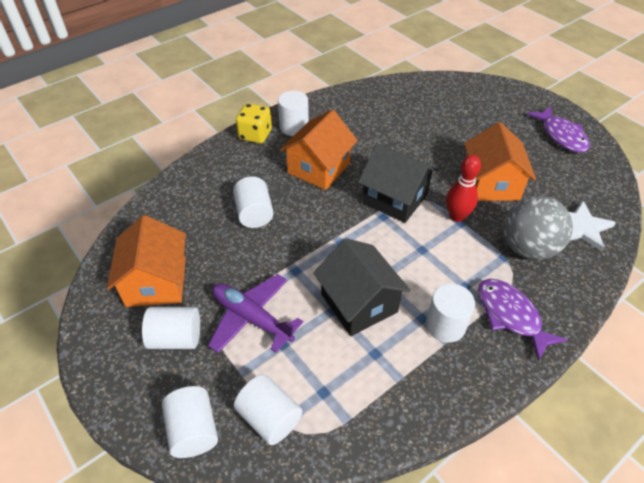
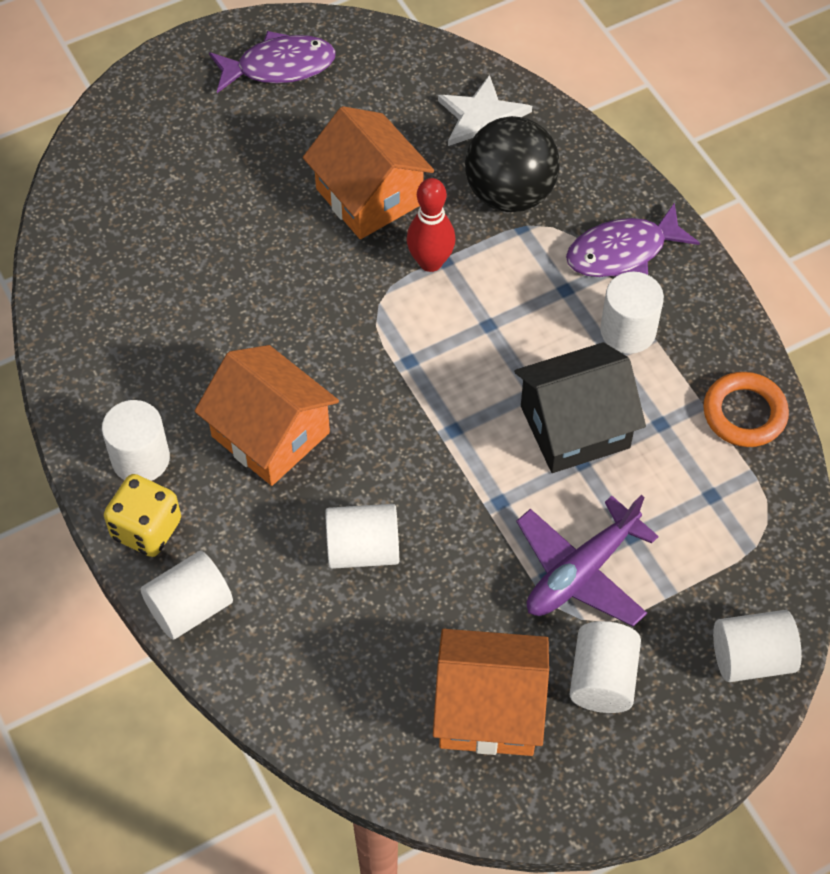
camera: 80 degrees left, 10 degrees up
(269, 418) = (742, 564): white cylinder -> white cylinder (190, 608)
(395, 199) = (373, 335): black house -> none
(399, 409) = (744, 413): none -> orange ring
(491, 184) = (369, 196): orange house -> orange house turned 45 degrees clockwise
(528, 248) = (510, 194): grey ball -> black ball

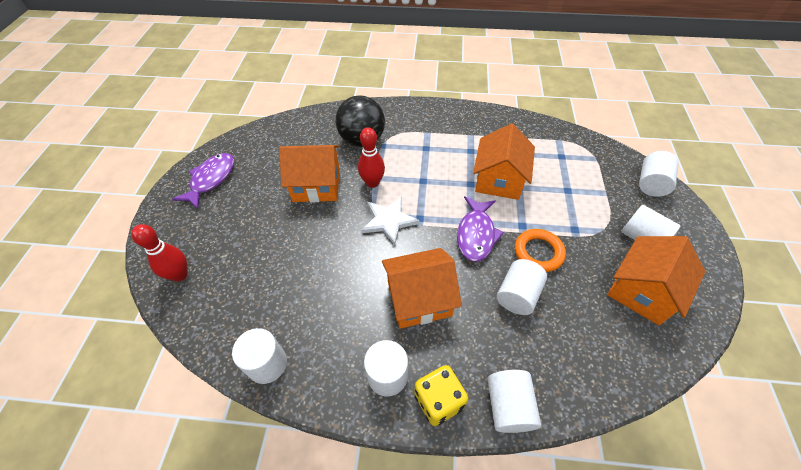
camera: 55 degrees left, 5 degrees down
(114, 153) = (180, 275): none -> red bowling pin
(482, 118) = (316, 129): white star -> white star (389, 221)
(575, 427) = (499, 180): black house -> orange house
(581, 572) = (578, 216): purple plane -> none
(623, 252) = (422, 123): purple fish -> purple fish (476, 234)
(628, 331) = (462, 140): white cylinder -> white cylinder (267, 364)
(744, 413) = (527, 128): orange ring -> orange ring (538, 252)

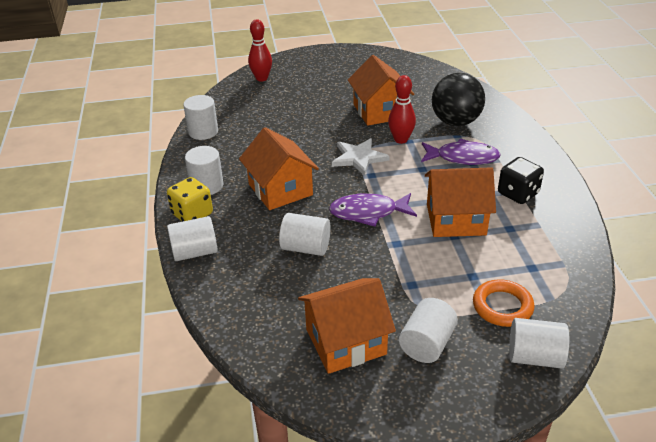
camera: 75 degrees right, 15 degrees down
(211, 179) = (356, 63): purple fish -> purple fish (463, 158)
(475, 136) = (518, 194): none -> black dice
(538, 252) = (364, 258): orange ring -> orange ring (502, 306)
(642, 291) = (345, 342): orange house -> orange house turned 45 degrees counterclockwise

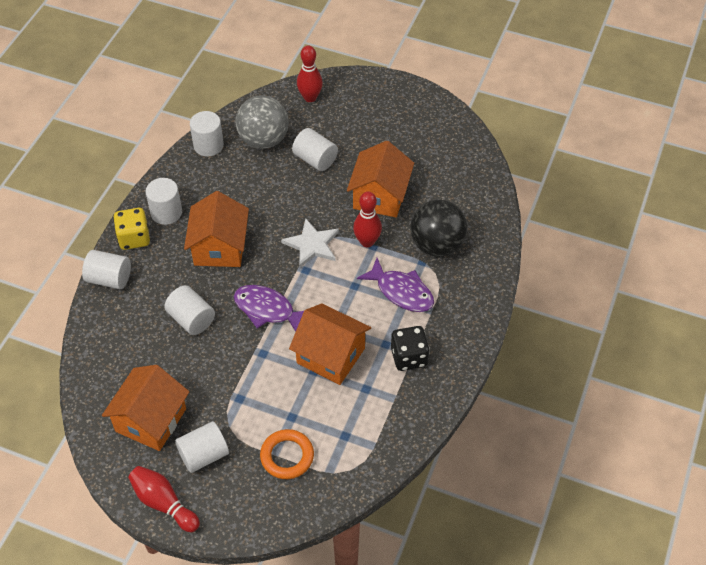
camera: 30 degrees right, 15 degrees up
(248, 113) = (263, 140): none -> grey ball
(345, 342) = (151, 420): orange house -> orange house turned 75 degrees counterclockwise
(431, 405) = (164, 503): none -> red bowling pin
(534, 357) = (268, 510): white cylinder -> white cylinder (315, 159)

